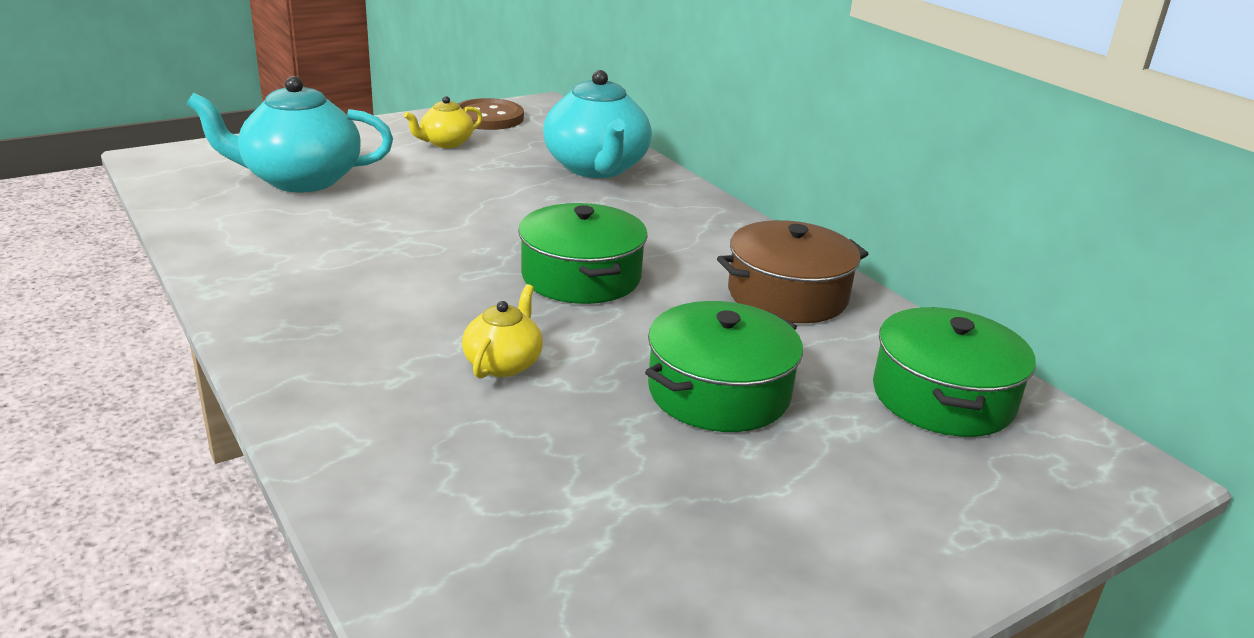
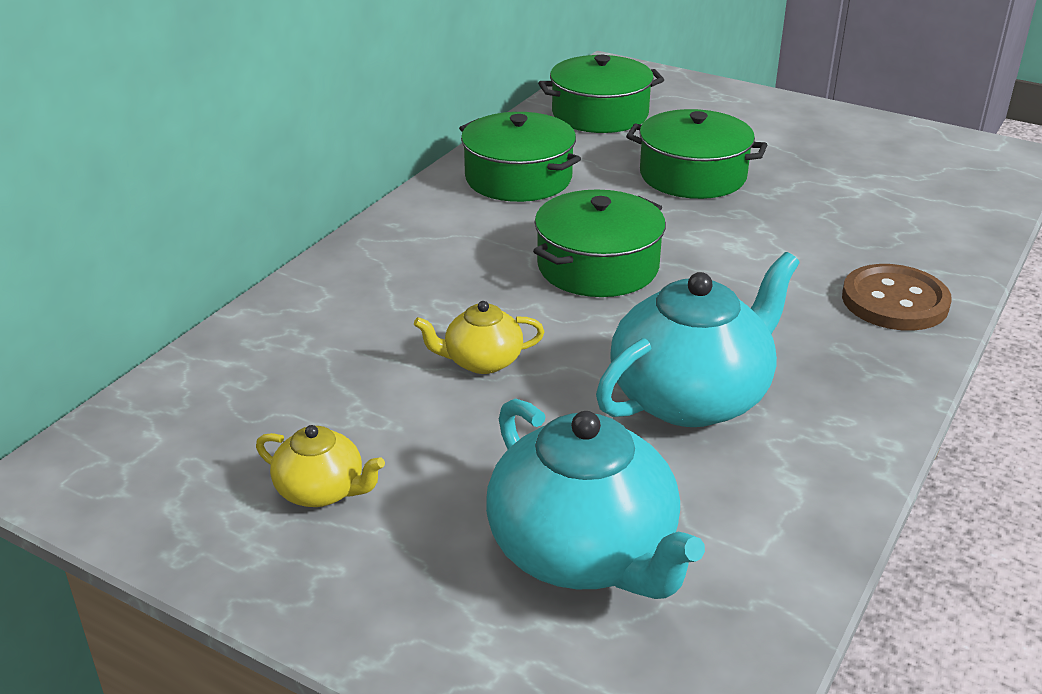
camera: 115 degrees left, 5 degrees up
(488, 117) = (165, 501): brown button -> brown button (894, 301)
(503, 363) = (772, 255): yellow teapot -> yellow teapot (481, 361)
(596, 168) = (310, 339): turquoise teapot -> turquoise teapot (691, 397)
(787, 295) = (518, 178): brown pot -> green pot

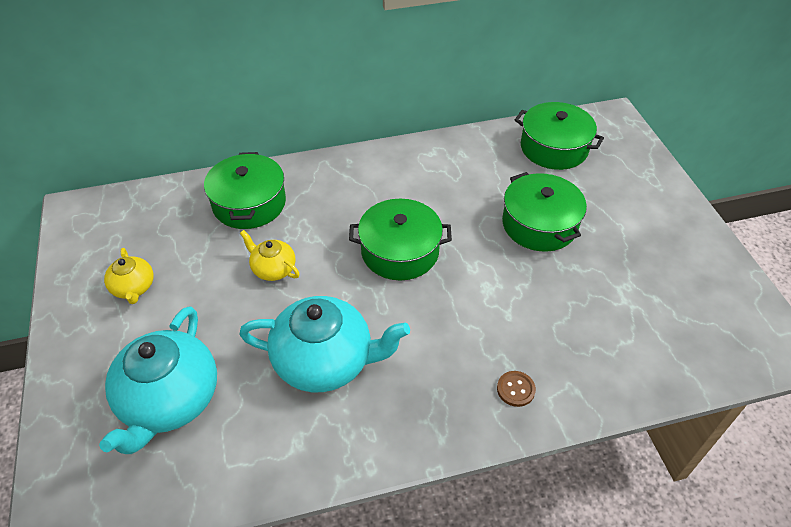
camera: 45 degrees right, 15 degrees up
(518, 178) = (445, 168): green pot -> green pot (249, 203)
(894, 301) = (515, 389): brown button -> brown button, size x0.51

